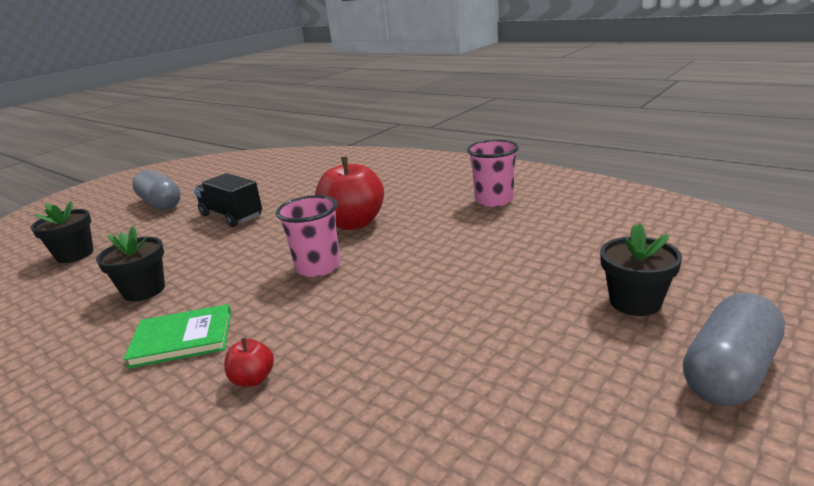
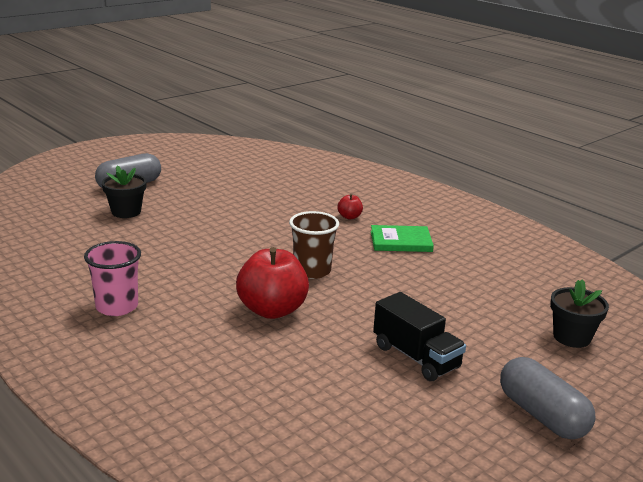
camera: 175 degrees left, 0 degrees up
(144, 290) = (455, 280): black flower pot -> none
(318, 267) = (312, 271): pink cup -> brown cup

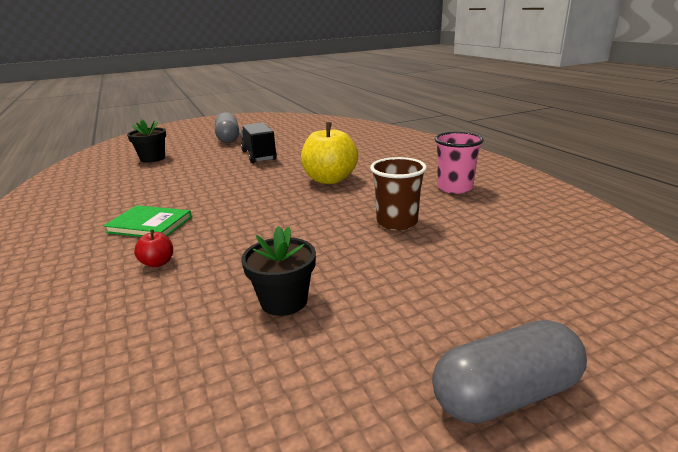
camera: 160 degrees left, 0 degrees up
(126, 212) = (484, 303): black flower pot -> black flower pot (284, 301)
(272, 310) = (330, 179): red apple -> yellow apple
(312, 271) = (273, 203): brown cup -> brown cup (397, 222)

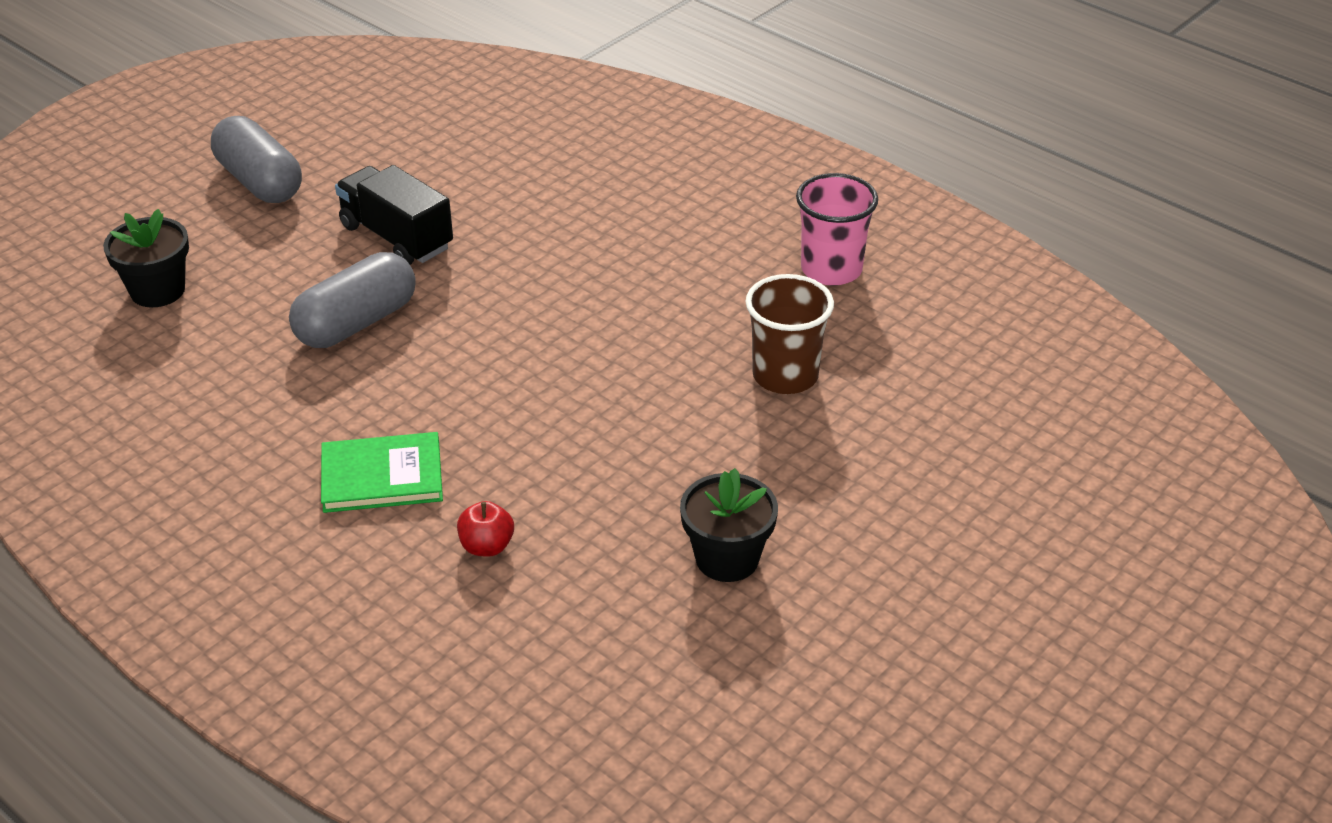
camera: 25 degrees left, 15 degrees up
(330, 179) = (603, 289): yellow apple -> none
(505, 394) = (1027, 602): grey capsule -> grey capsule (356, 323)

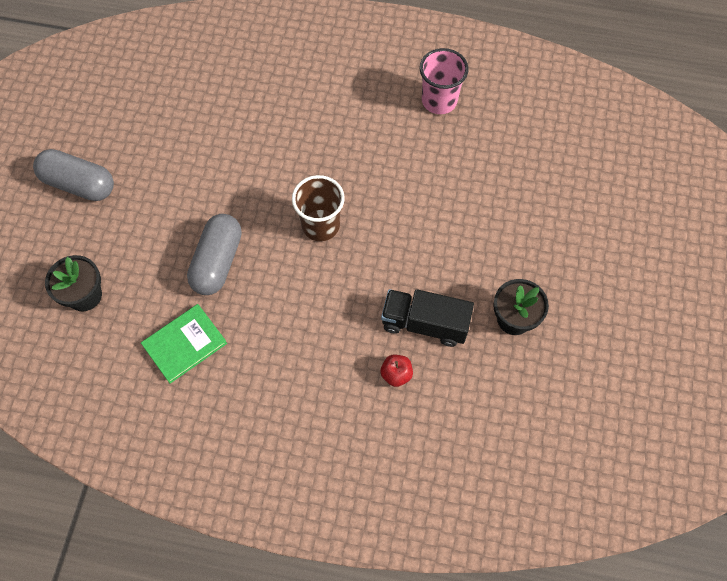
camera: 30 degrees left, 25 degrees up
(382, 476) = (310, 358): green book -> green book (184, 344)
(396, 237) = (192, 188): black truck -> black truck (425, 323)
(785, 376) = (464, 186): brown cup -> brown cup (320, 225)

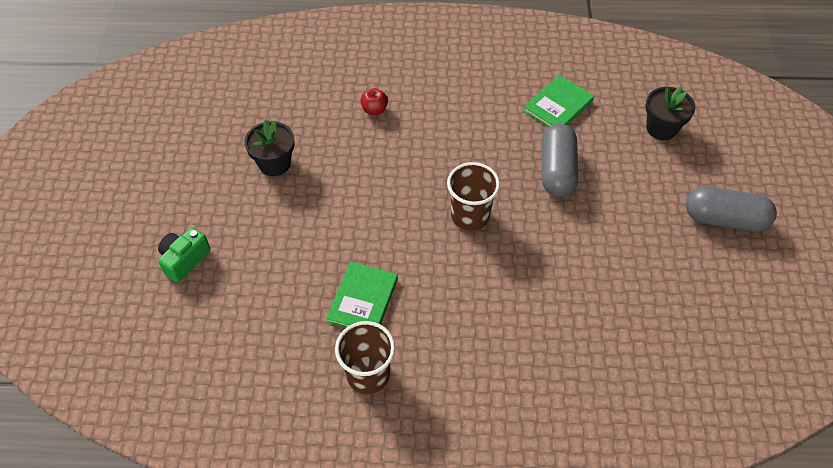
camera: 170 degrees right, 10 degrees down
(425, 323) = (355, 148): black truck -> none
(436, 160) = (363, 300): none -> green book
(439, 101) = (368, 375): pink cup -> brown cup
(601, 223) = (184, 260): none -> green camera

